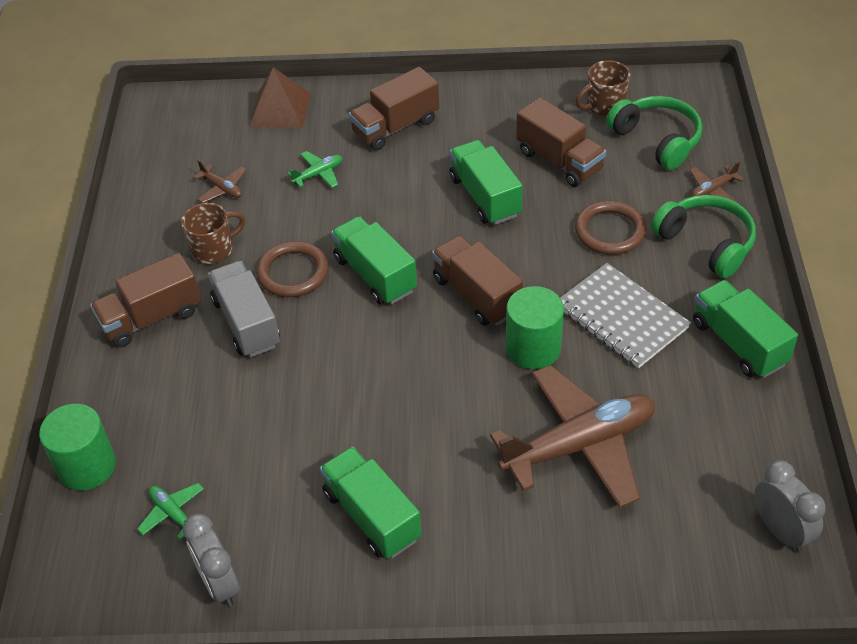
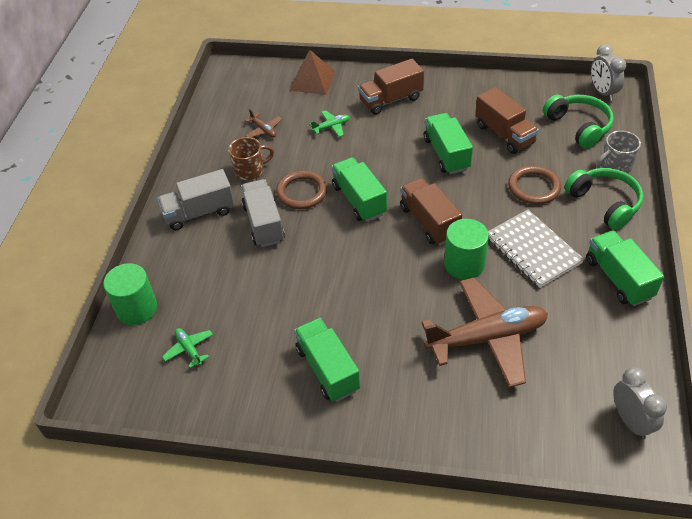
camera: 10 degrees right, 0 degrees up
(151, 318) = (199, 212): brown truck -> grey truck
(219, 584) = (212, 403): grey clock -> grey clock (602, 92)
(604, 106) = (543, 99): brown mug -> none
(713, 190) = (615, 166): brown plane -> grey mug

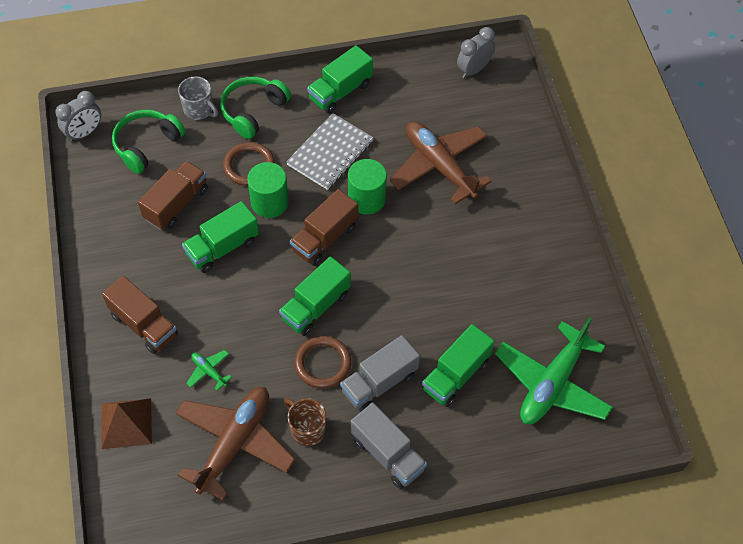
camera: 115 degrees left, 10 degrees up
(137, 308) = (531, 453): green cylinder -> green cylinder (269, 202)
(189, 349) = (552, 383): green plane -> green plane, size x2.43
(263, 130) = (234, 443): brown plane -> brown plane, size x2.43
(327, 369) = (520, 267): green truck -> green truck (456, 375)

